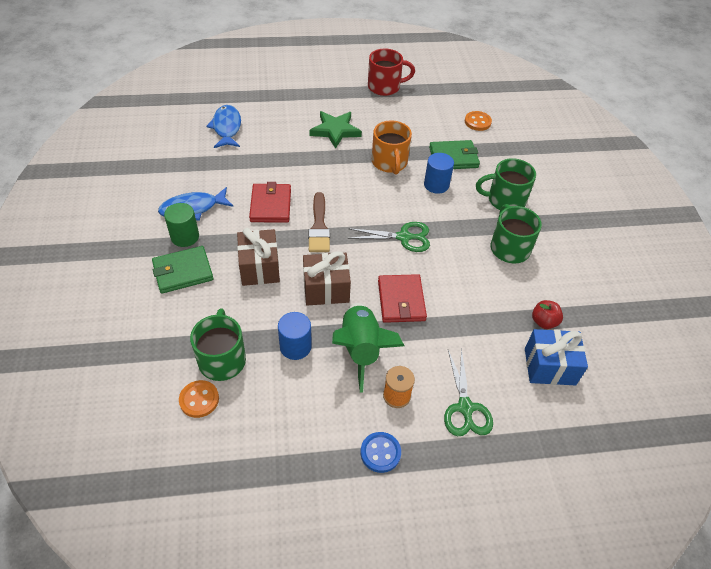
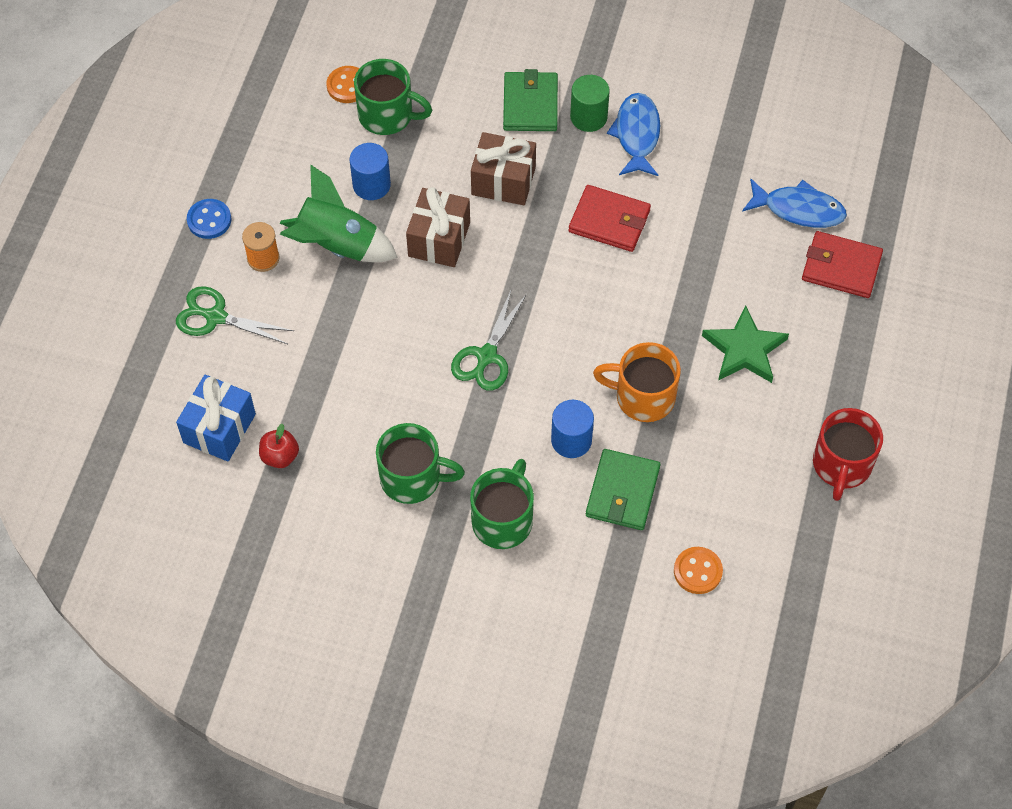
camera: 115 degrees right, 10 degrees up
(319, 227) = (546, 264): brown brush -> none
(401, 300) = (385, 312): red wallet -> red wallet (841, 267)

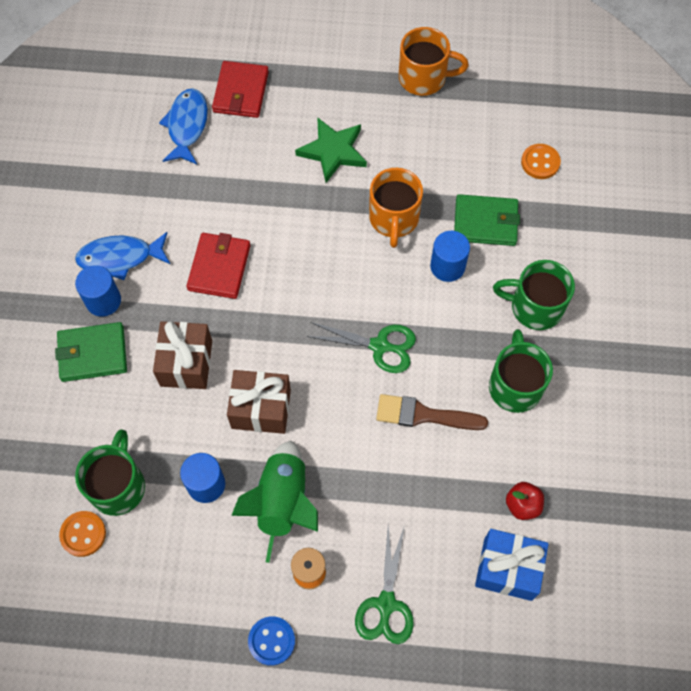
camera: 100 degrees left, 5 degrees up
(399, 384) = (424, 415): none -> brown brush
(588, 117) = (103, 300): green cylinder -> blue cylinder
(841, 465) = (424, 78): red mug -> orange mug

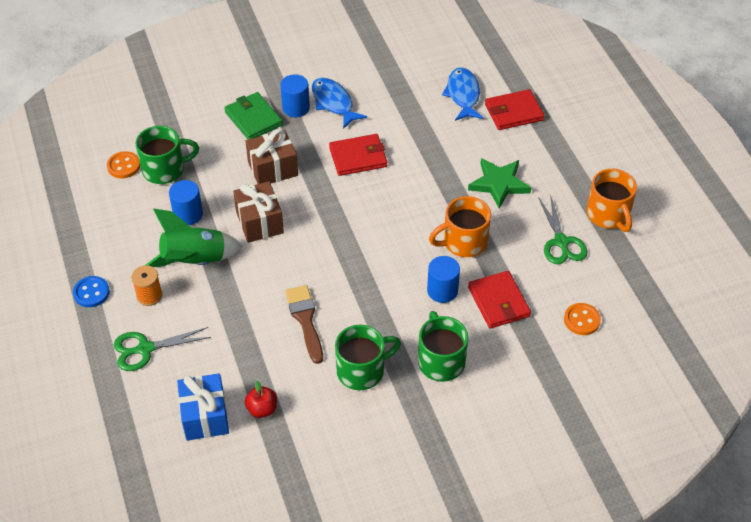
camera: 65 degrees right, 15 degrees down
(187, 126) = (463, 95): blue fish -> blue fish turned 75 degrees counterclockwise
(380, 346) = (348, 272): green scissors -> green scissors (561, 242)
(485, 222) = (499, 302): green wallet -> red wallet

